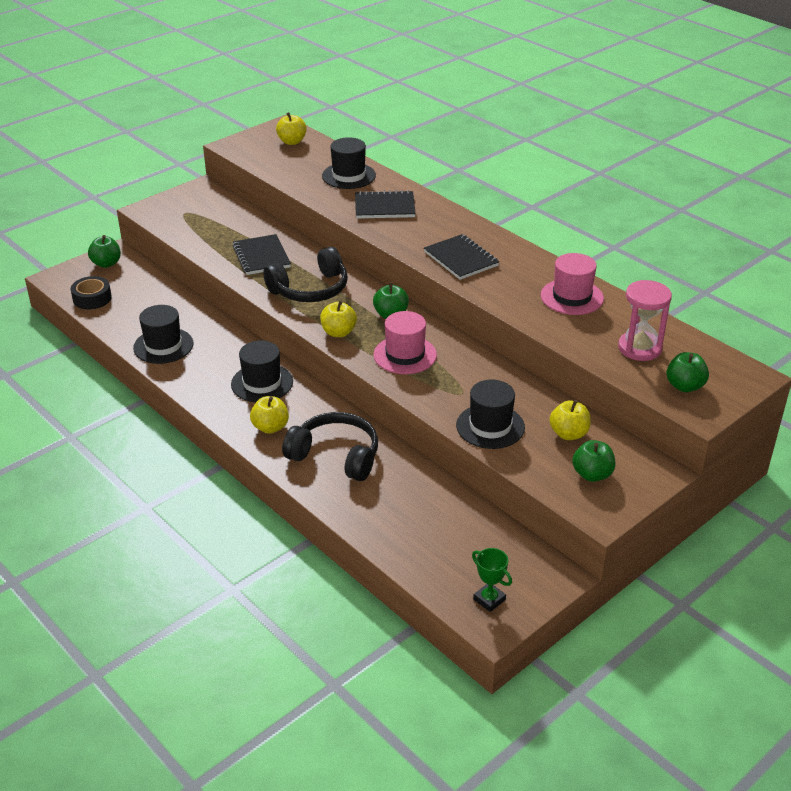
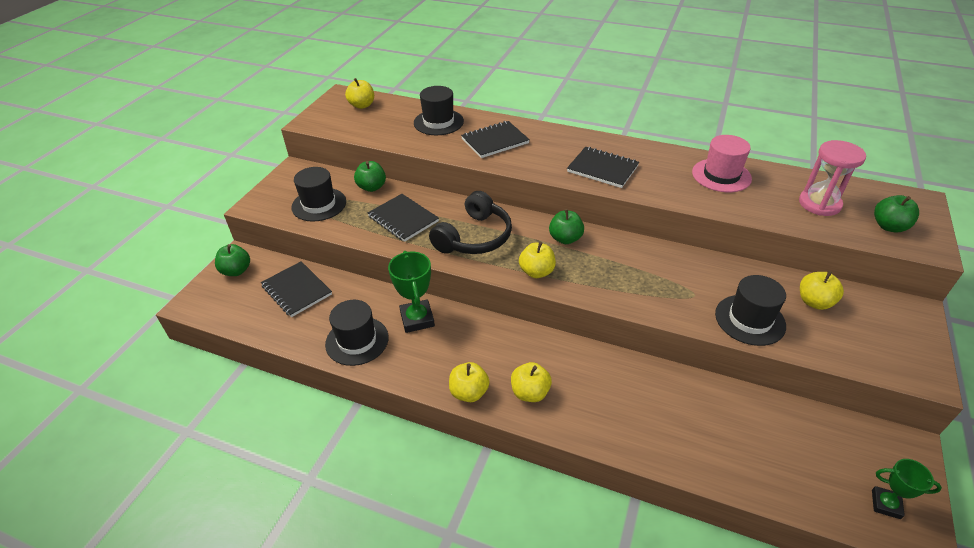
camera: 25 degrees left, 5 degrees up
(92, 298) = (246, 313): black tape -> none
(144, 293) = (297, 290): none -> black notebook
(221, 410) = (469, 392): none -> yellow apple
(224, 346) = (417, 319): none -> green trophy
(262, 383) = (483, 346): black hat -> black hat (319, 204)
(336, 455) = (614, 399): black headphones -> none
(405, 355) = (613, 274): pink hat -> none
(592, 474) = (873, 335): green apple -> green apple (372, 187)

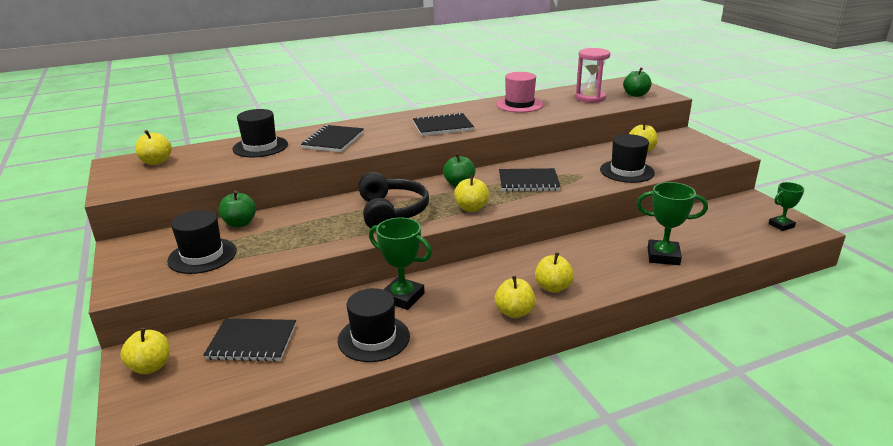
camera: 45 degrees left, 15 degrees down
(236, 271) = (150, 366): green apple -> yellow apple
(403, 219) = (309, 228): black notebook -> black notebook (528, 182)
(677, 437) = (663, 256): none -> green trophy

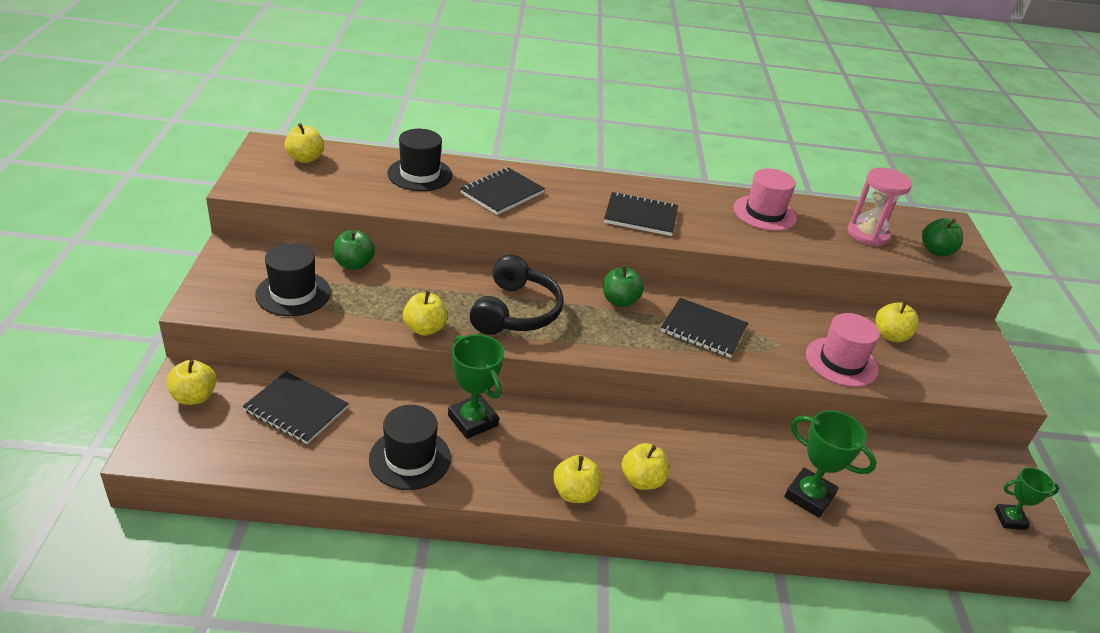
camera: 20 degrees right, 10 degrees up
(471, 208) = (606, 342): yellow apple -> yellow apple (425, 328)
(627, 171) = (841, 362): black hat -> pink hat

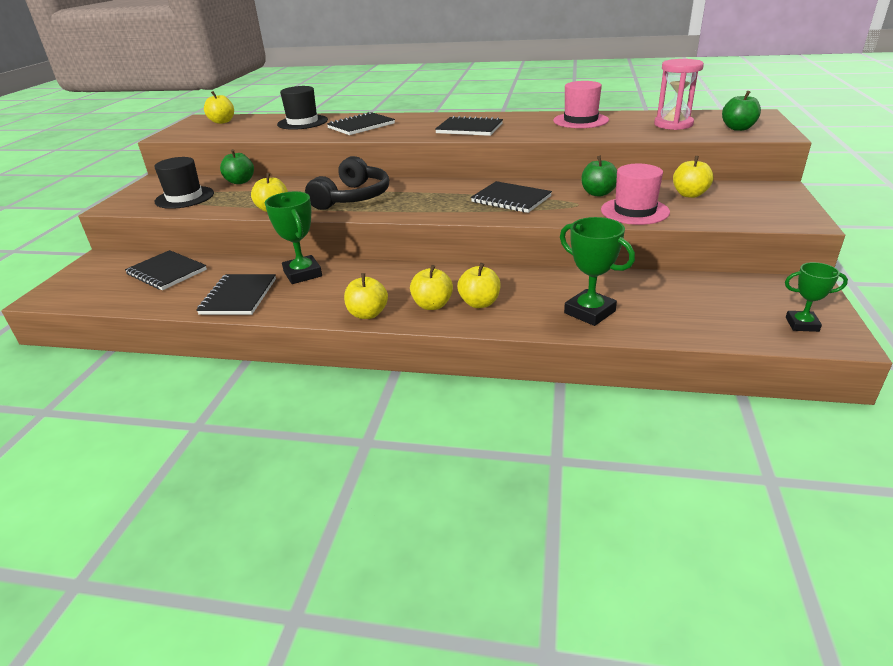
camera: 15 degrees right, 5 degrees down
(194, 397) = (96, 268): yellow apple -> yellow apple (479, 303)
(410, 458) = (239, 296): black hat -> black notebook
(620, 301) = (444, 188): green apple -> green apple (598, 193)

